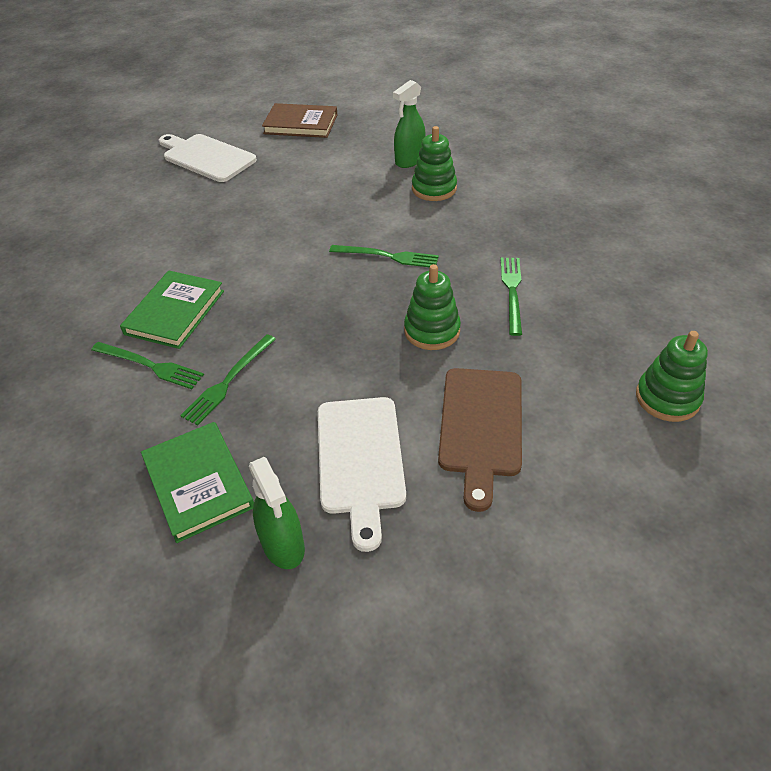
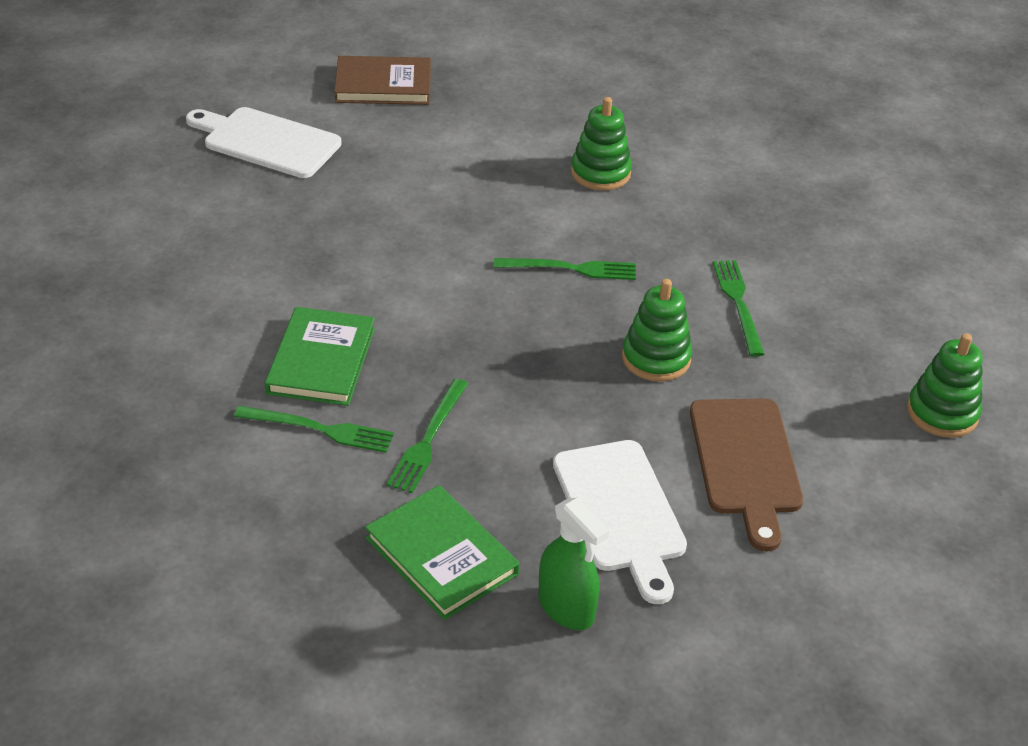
camera: 15 degrees left, 5 degrees down
(409, 160) = (555, 134): green spray bottle -> none

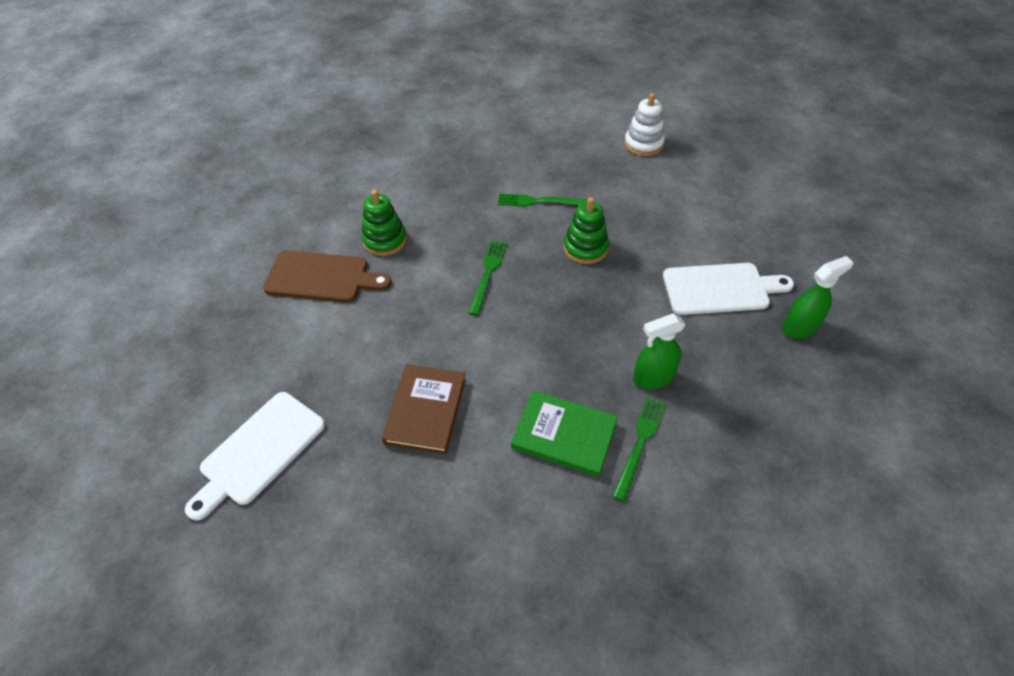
camera: 75 degrees left, 10 degrees up
(383, 85) = (211, 355): brown book -> brown book (426, 410)
(428, 439) = (653, 377): green fork -> green spray bottle
(441, 556) = (762, 384): green book -> none
(746, 462) = (679, 227): brown cutting board -> brown cutting board (322, 277)
(942, 413) = (643, 144): green stacking toy -> white stacking toy

